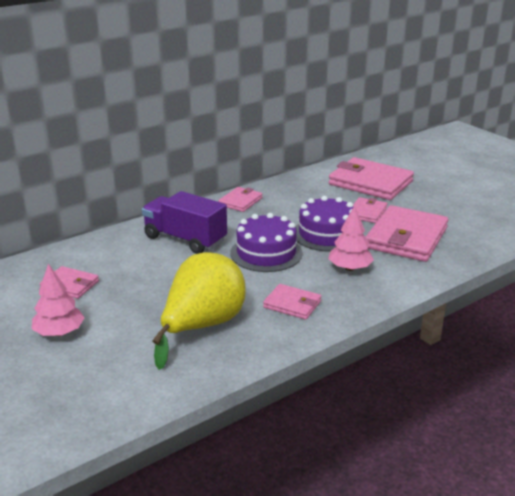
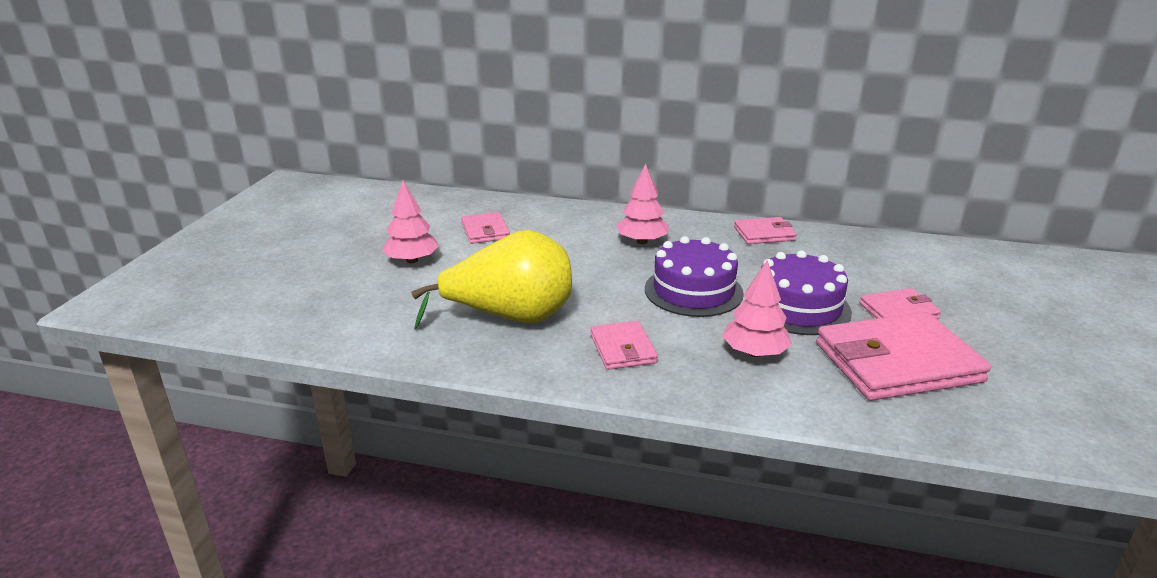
camera: 50 degrees right, 0 degrees up
(185, 239) = (642, 241): purple truck -> pink tree
(370, 183) = (973, 284): pink wallet -> none

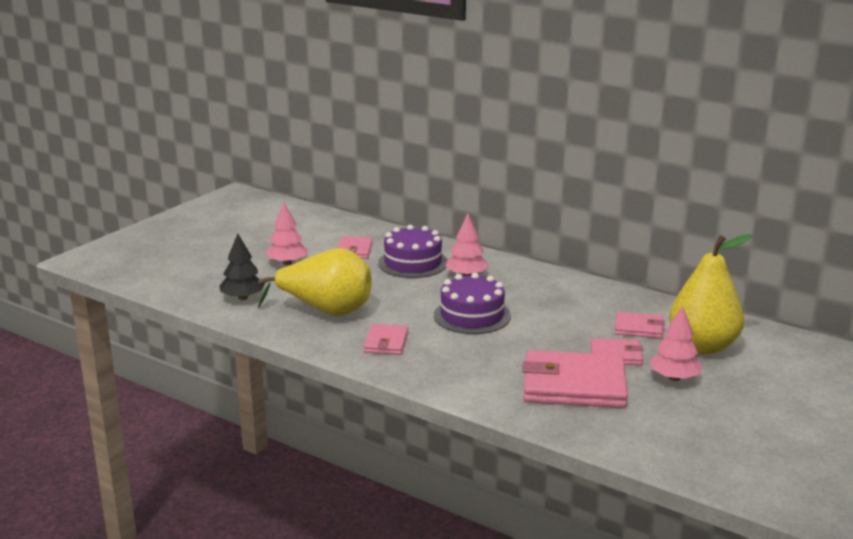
camera: 20 degrees right, 5 degrees down
(383, 319) = (242, 298): none -> black tree
(755, 353) = (476, 361): pink tree -> pink tree (674, 378)
(764, 234) = (571, 285): pink wallet -> pink wallet (638, 328)
(798, 307) = (540, 339): purple cake -> purple cake (413, 263)
(971, 282) = (703, 346): none -> yellow pear

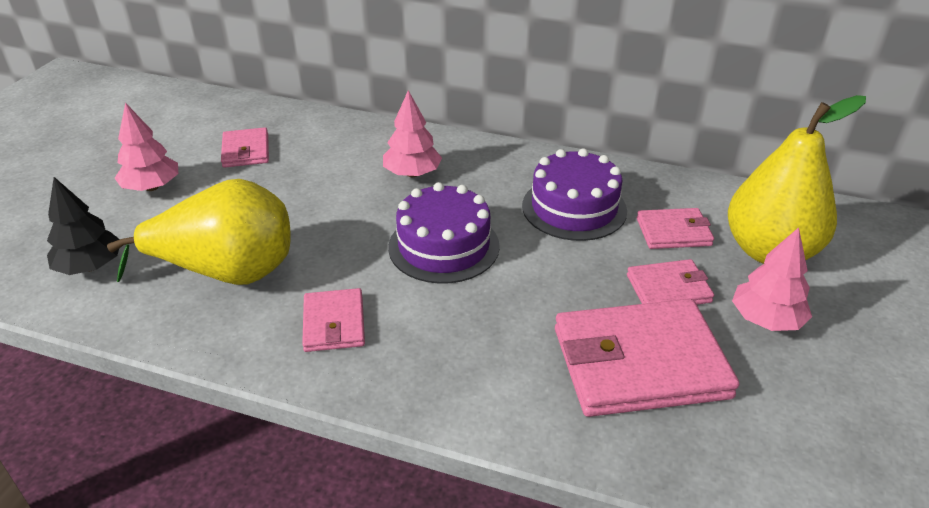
camera: 15 degrees left, 15 degrees up
(413, 263) = (332, 162): purple cake -> purple cake (574, 208)

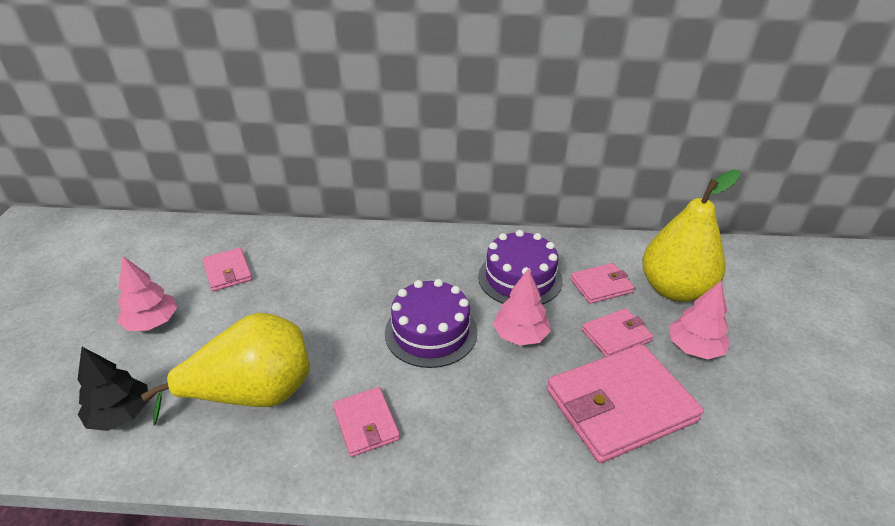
camera: 15 degrees left, 0 degrees up
(412, 174) = (380, 269): pink tree -> pink tree (520, 335)

